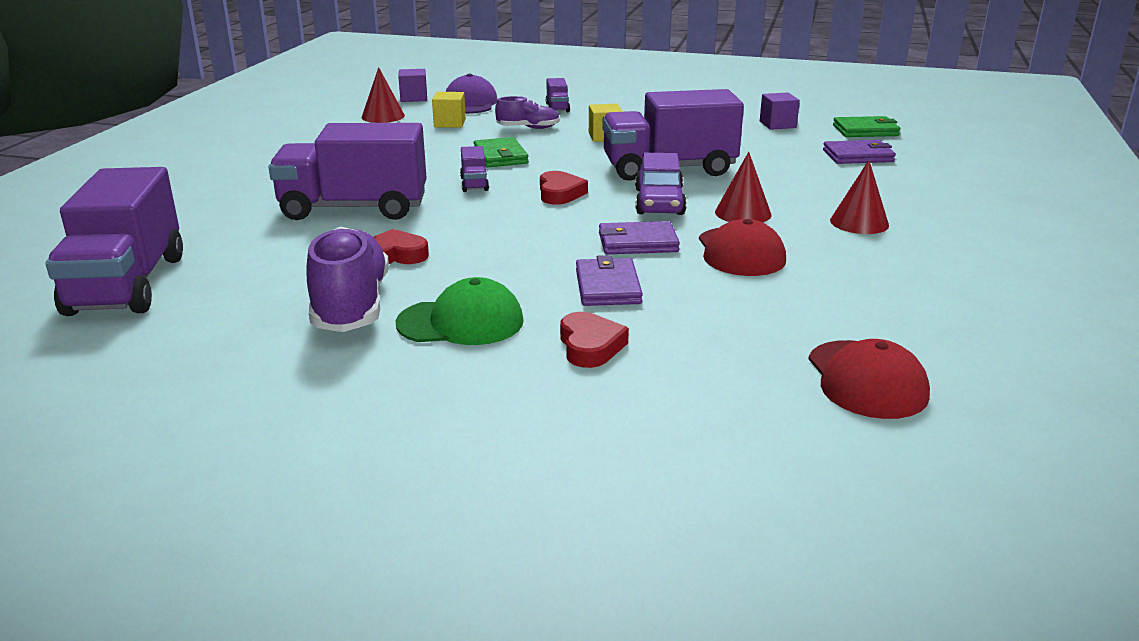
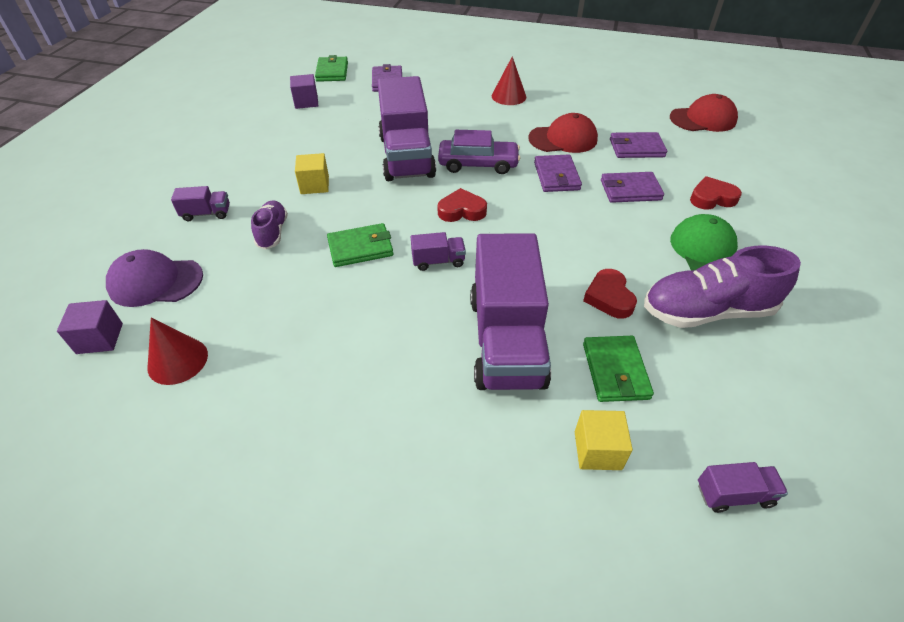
camera: 90 degrees left, 20 degrees up
(127, 284) = (734, 494): purple truck -> purple truck, size x0.41
(291, 250) = (615, 371): none -> green wallet
(449, 123) = (233, 293): yellow cube -> yellow cube (597, 450)
(730, 303) = (636, 148): none -> purple wallet
(743, 213) = (497, 133): red cone -> none

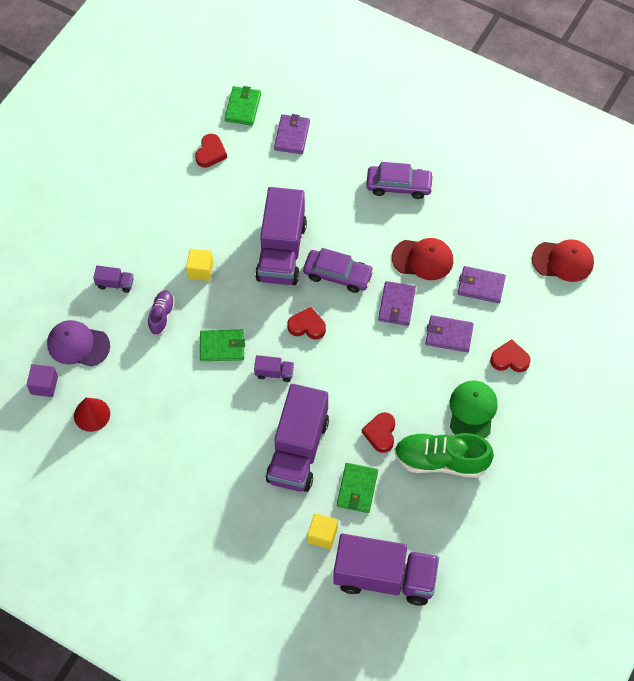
camera: 15 degrees right, 15 degrees up
(306, 102) = (210, 153): purple cube -> red heart
(508, 96) = (399, 186): red cone -> purple car
(706, 311) = (441, 461): purple shoe -> green shoe
(734, 494) = (384, 577): purple truck -> purple truck, size x2.44

